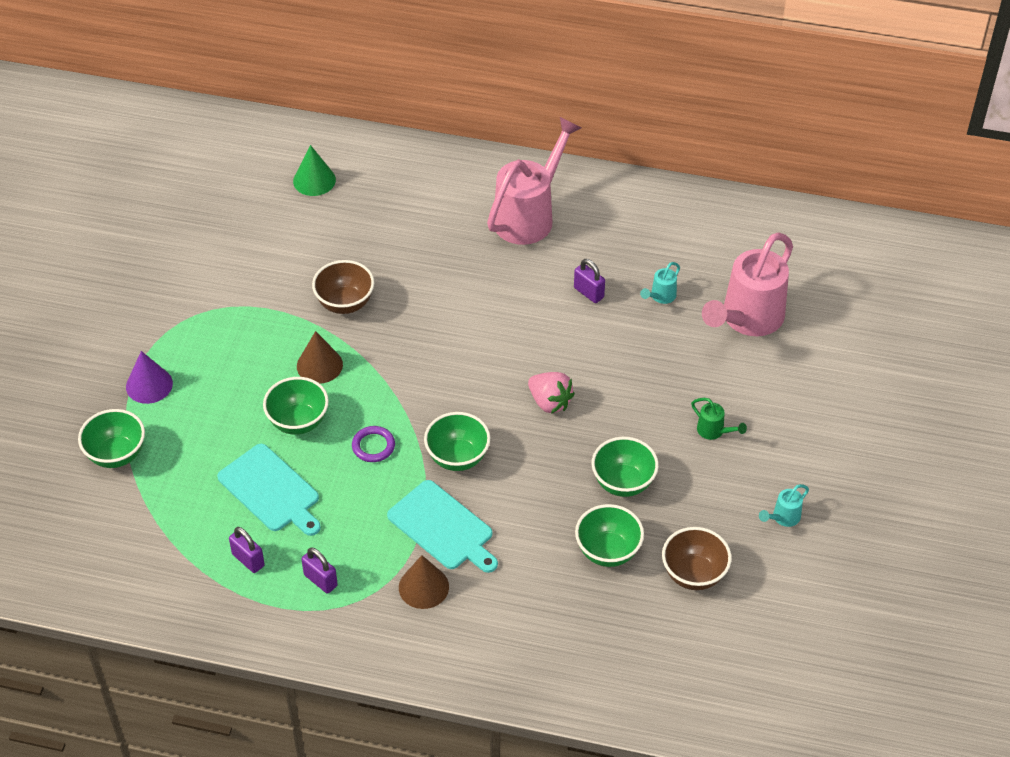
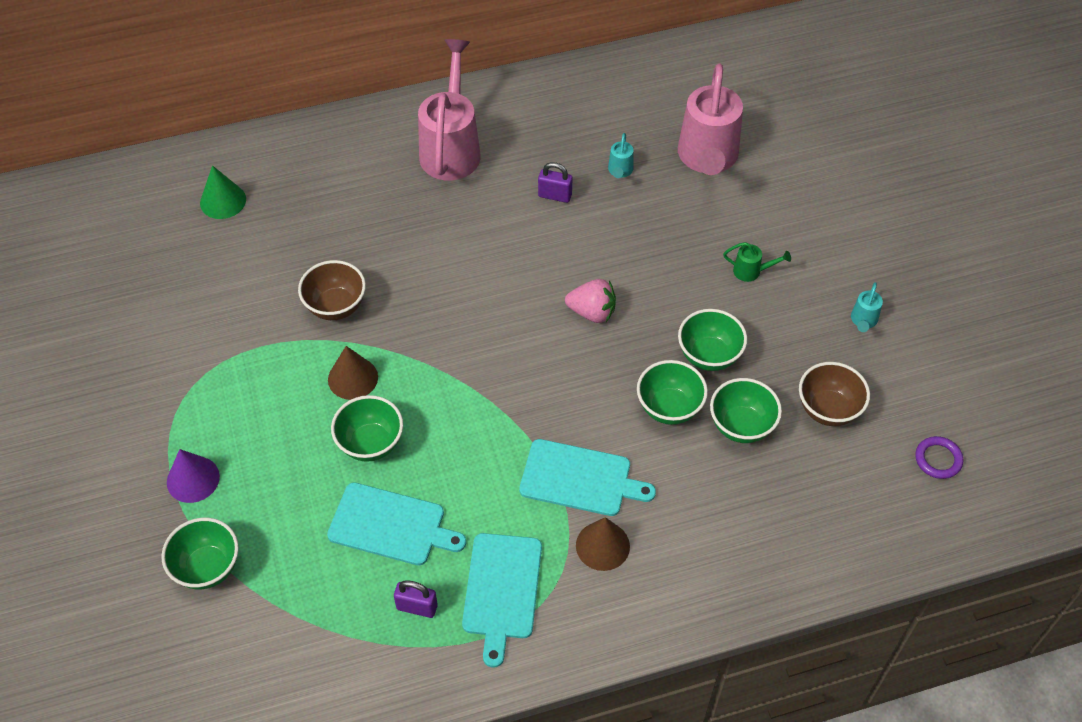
camera: 30 degrees left, 5 degrees up
(320, 580) = (501, 590): purple padlock -> turquoise cutting board
(373, 446) = (460, 432): purple ring -> purple ring (938, 459)
(457, 457) = (546, 405): green bowl -> green bowl (669, 408)

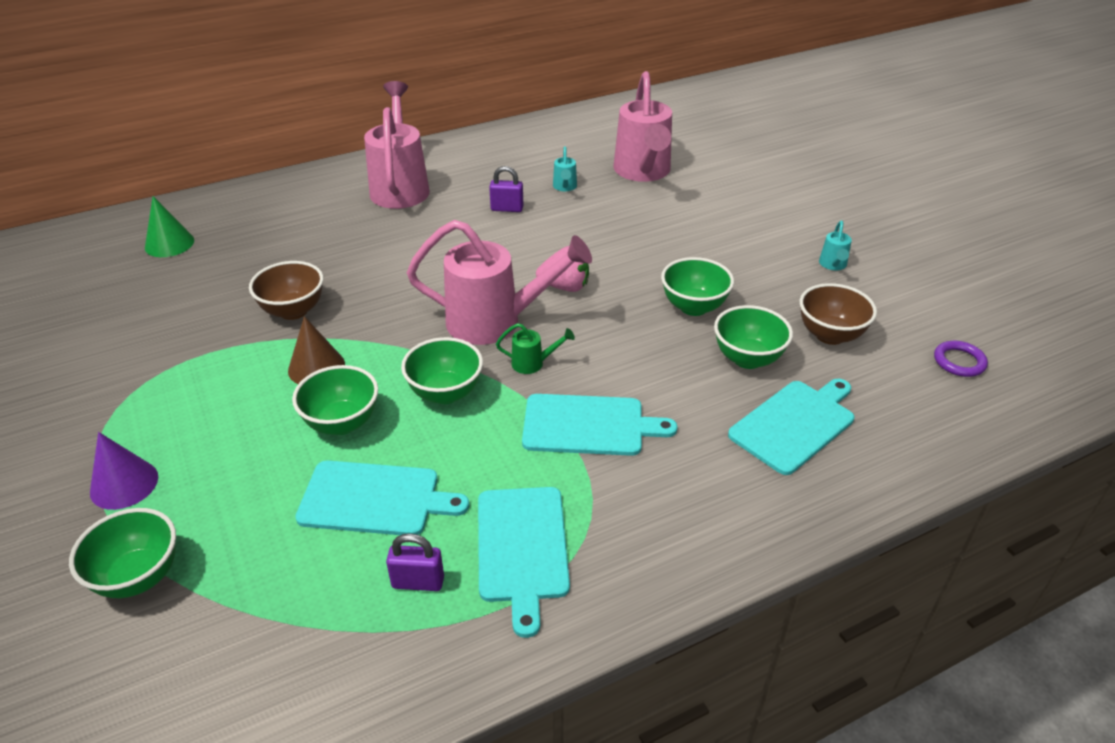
camera: 10 degrees left, 15 degrees down
(519, 347) = (495, 322): none -> pink watering can
(602, 545) = (632, 485): brown cone -> none
(669, 408) = (667, 352): green bowl -> green bowl (445, 393)
(751, 271) = (712, 241): green watering can -> green watering can (533, 363)
(760, 505) = (795, 424): none -> turquoise cutting board

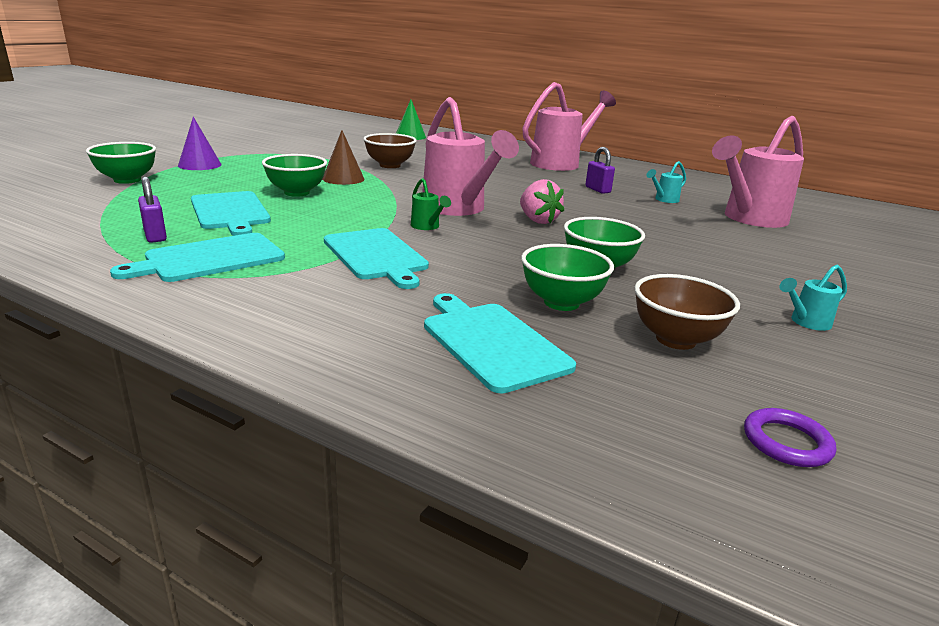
camera: 55 degrees right, 15 degrees down
(445, 393) = (358, 210): green bowl -> none
(795, 424) = (492, 342): turquoise cutting board -> turquoise cutting board turned 135 degrees counterclockwise

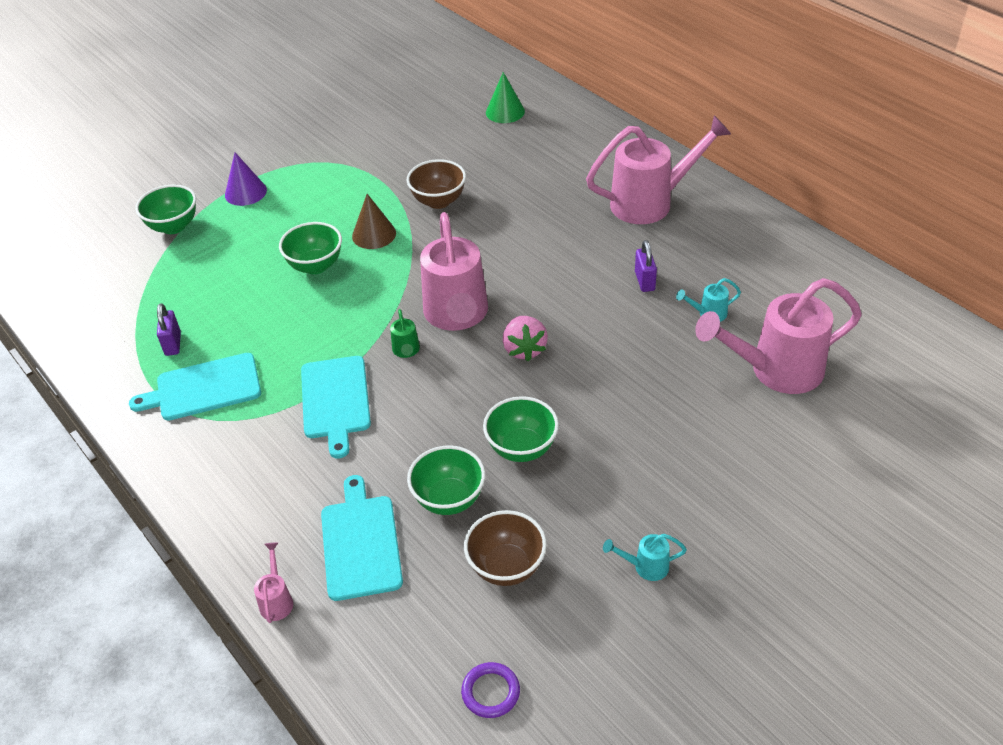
camera: 25 degrees right, 20 degrees up
(230, 212) = (243, 303): turquoise cutting board -> none
(420, 404) = (277, 600): none -> pink watering can

